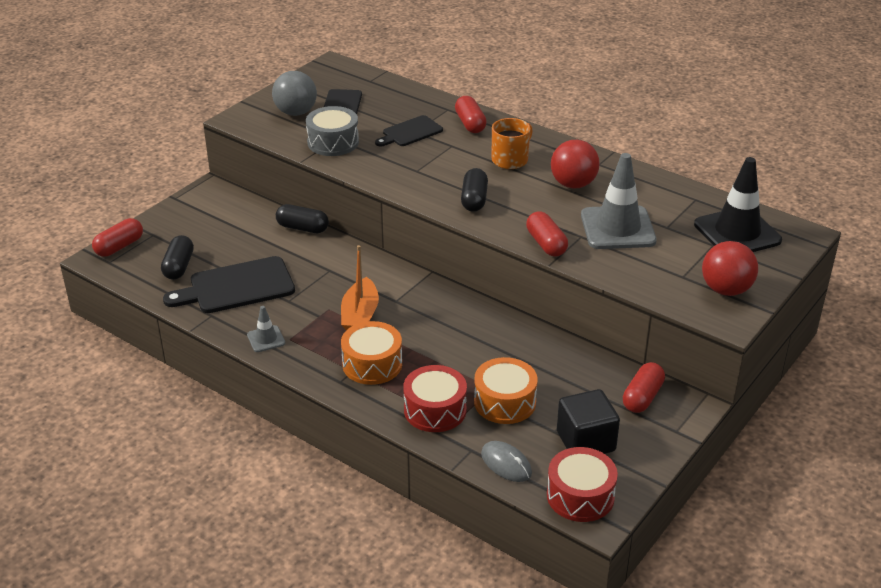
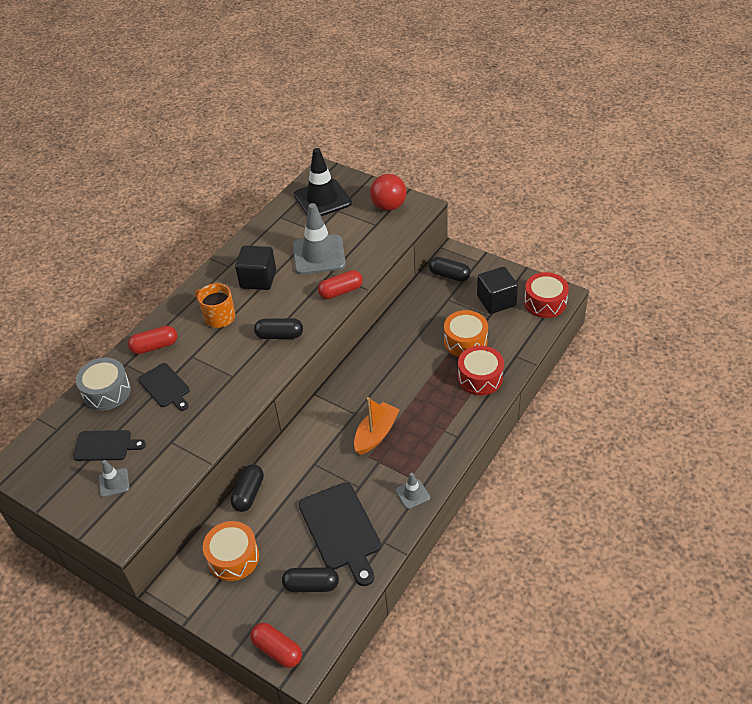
camera: 90 degrees left, 10 degrees up
(296, 112) = (114, 482): grey ball -> grey traffic cone
(333, 142) = (177, 443): grey drum -> grey drum (107, 391)
(360, 315) = (376, 434): orange boat -> orange boat turned 60 degrees counterclockwise
(372, 364) = (435, 419): orange drum -> orange drum (233, 557)
(506, 463) = (525, 337): grey mouse -> none
(573, 184) = (258, 279): red ball -> black cube
(642, 397) = (449, 275): red capsule -> black capsule

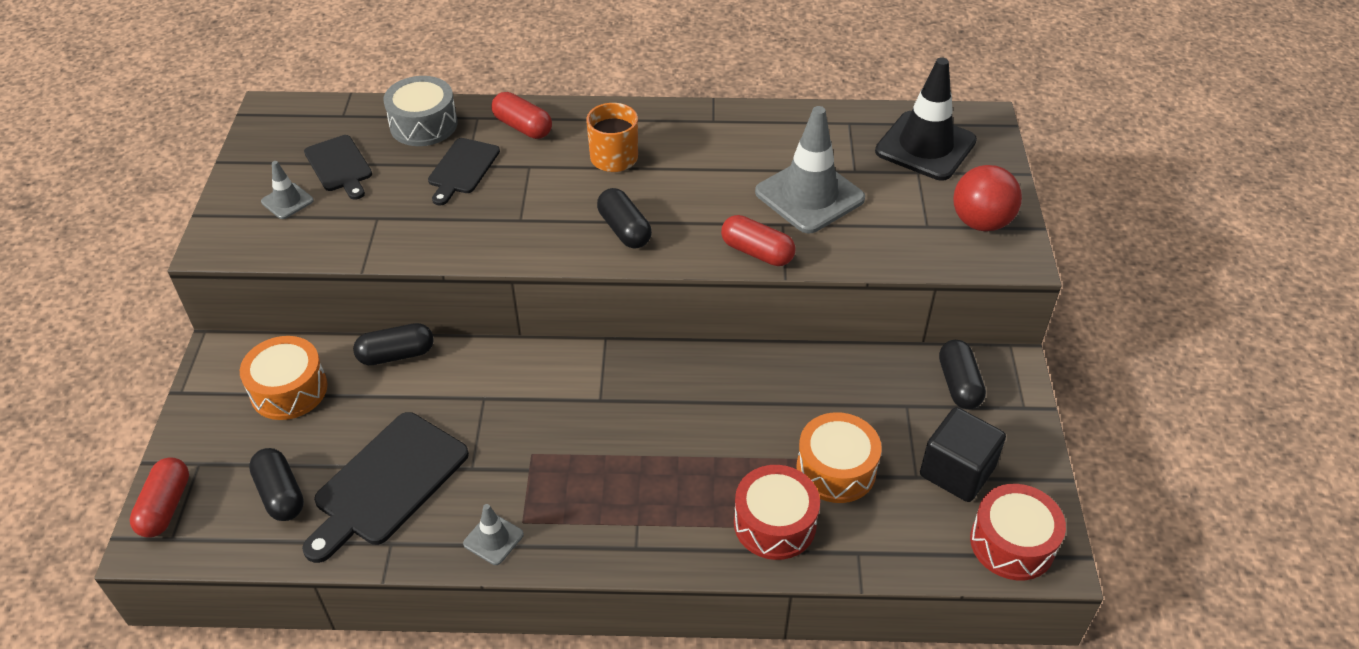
camera: 55 degrees right, 0 degrees up
(258, 279) = (711, 159): black cube -> none
(376, 434) = (577, 442): orange boat -> none

